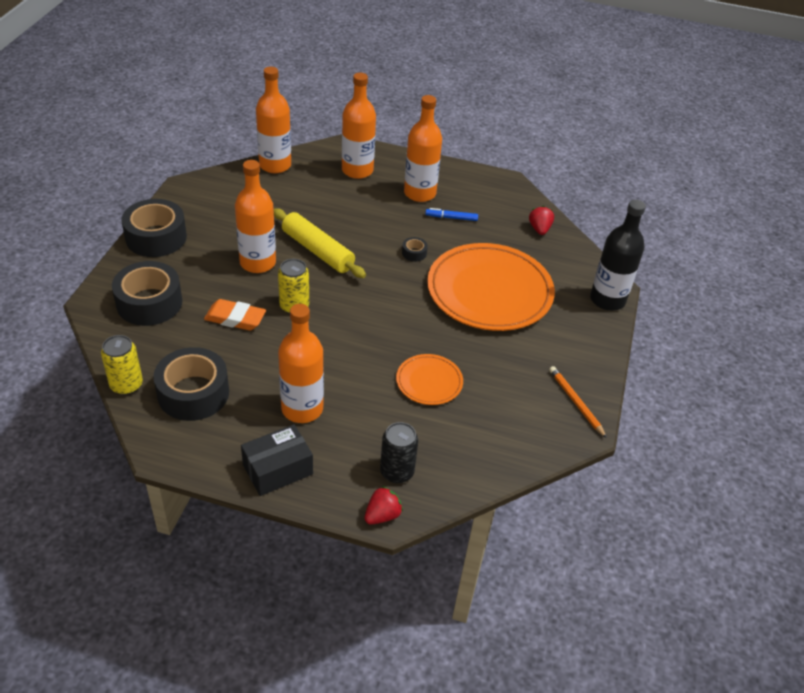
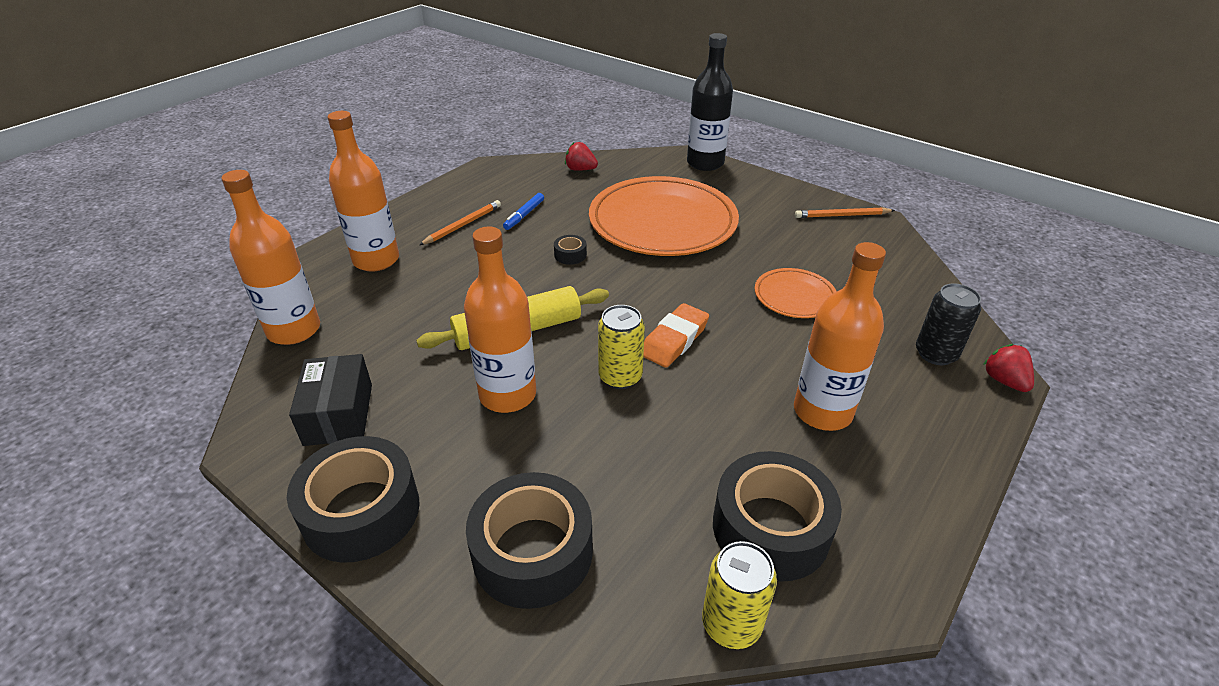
camera: 65 degrees left, 5 degrees down
(235, 318) = (620, 445): orange eraser -> orange eraser (674, 340)
(278, 469) = (933, 459): black box -> black box (338, 414)
(420, 193) = (463, 225): orange bottle -> orange pencil

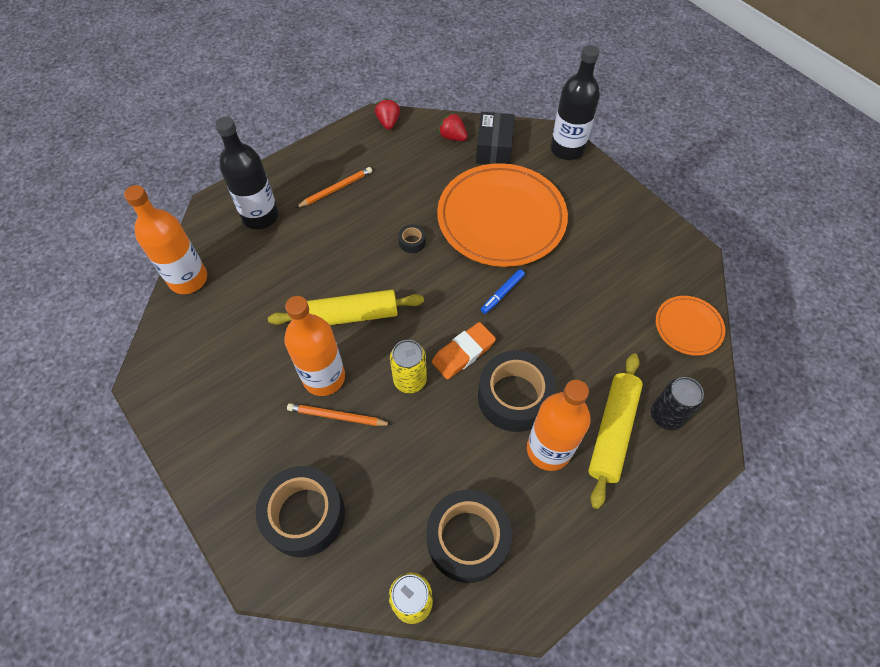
camera: 15 degrees right, 20 degrees up
(338, 414) = (205, 367): black box -> black box (494, 148)
(361, 511) = (205, 454): black tape -> black tape (514, 397)
(376, 260) = (260, 216): orange bottle -> black bottle
(524, 215) = (388, 187): blue marker -> blue marker (502, 293)
(794, 296) = (578, 328): orange plate -> orange plate (688, 327)
(842, 215) = (663, 242): orange pencil -> orange pencil (337, 416)
(886, 380) = (612, 431): none -> yellow rolling pin
(1004, 381) = (708, 456): red strawberry -> red strawberry (388, 122)

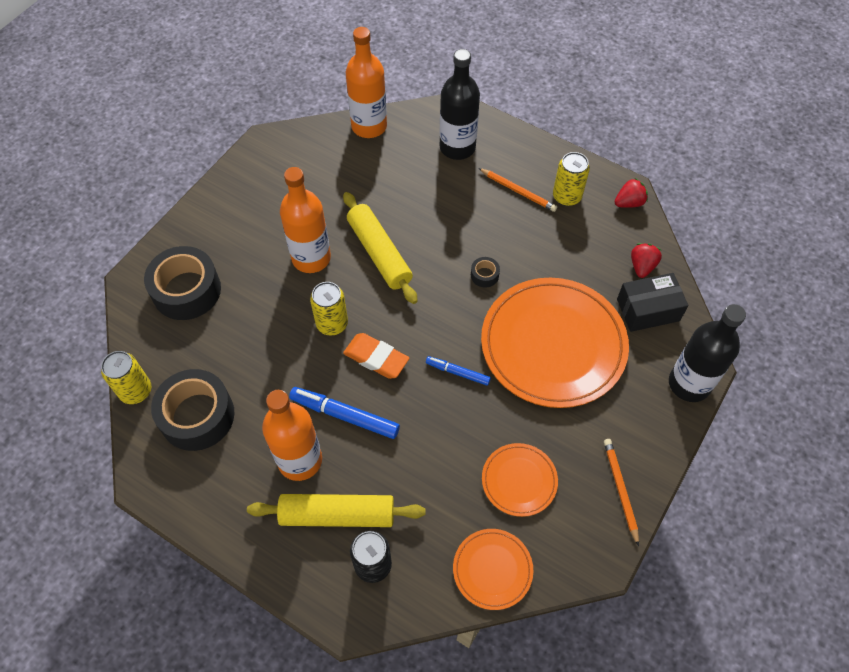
camera: 70 degrees right, 0 degrees up
(337, 416) = (278, 281): orange pencil -> orange pencil (620, 490)
(360, 158) = (566, 196): none -> yellow can
(514, 397) = (345, 415): black tape -> blue marker
(616, 283) = (519, 480): none -> orange plate

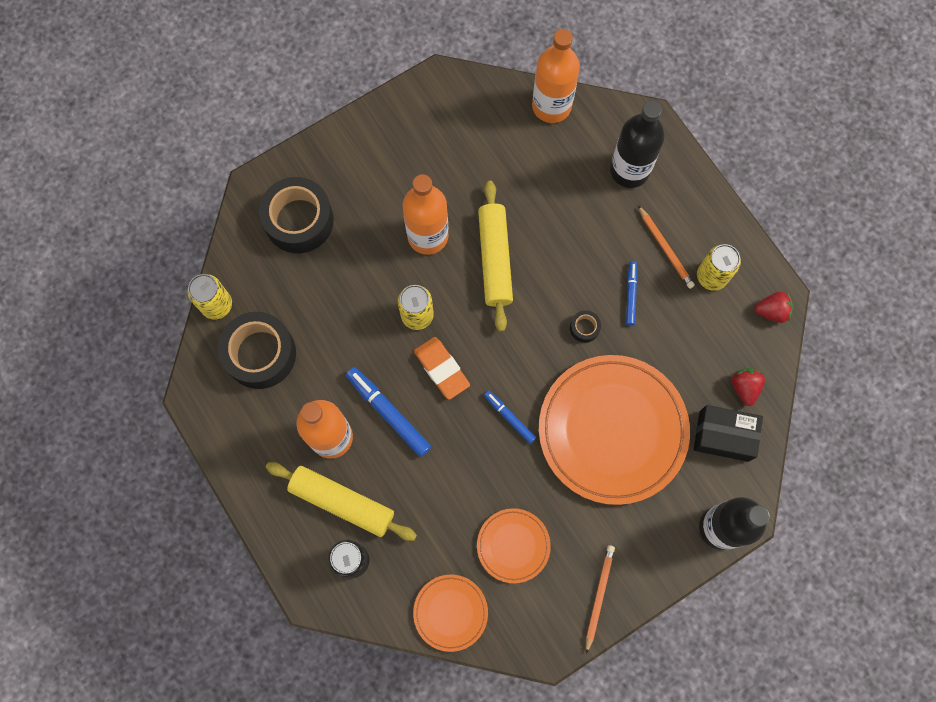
camera: 25 degrees right, 15 degrees up
(509, 235) = (631, 294): none -> blue marker
(642, 266) = (744, 387): red strawberry -> red strawberry turned 45 degrees counterclockwise

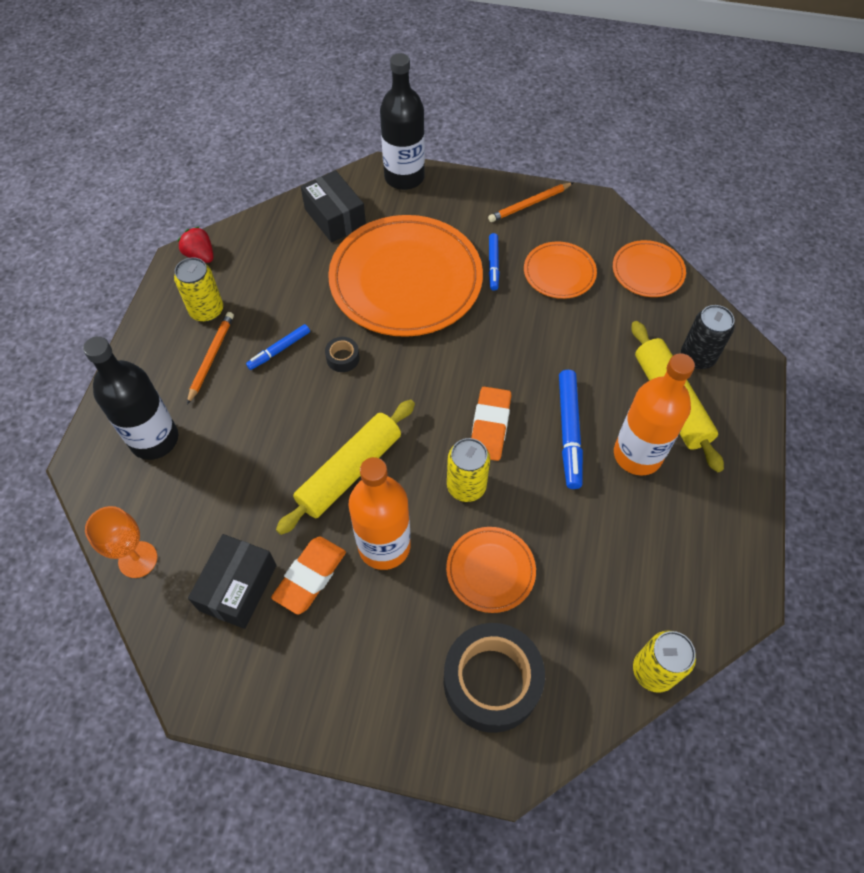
camera: 135 degrees left, 15 degrees down
(260, 354) = (646, 581): black tape -> none
(354, 278) = (490, 570): none -> orange plate
(449, 183) = (310, 577): none -> orange eraser
(481, 142) = (238, 587): none -> black box
(509, 417) = (473, 349): blue marker -> blue marker (493, 265)
(551, 106) = (138, 559): orange bottle -> orange goblet
(744, 387) = (283, 230): red strawberry -> none

